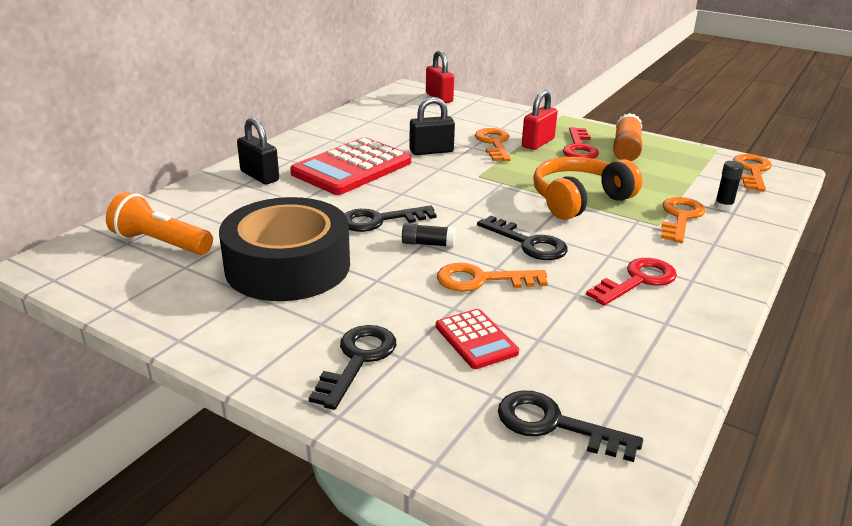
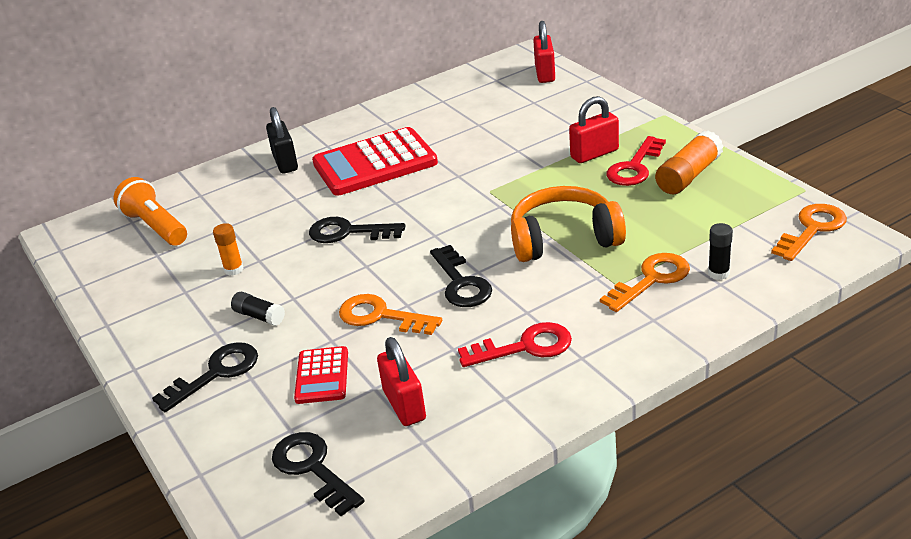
camera: 30 degrees right, 5 degrees up
(288, 266) = (234, 269): black tape -> orange glue stick
(428, 244) = (368, 267): black glue stick -> black glue stick (259, 316)
(431, 151) = (470, 151): black padlock -> none
(494, 143) = (545, 148): orange key -> none
(583, 347) = (404, 405): none -> red padlock

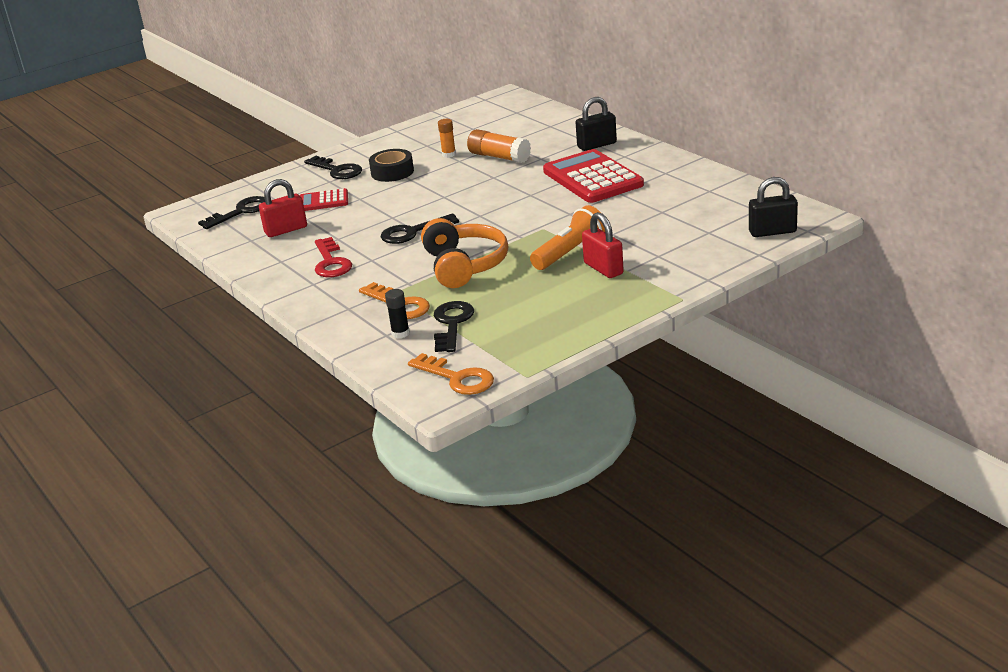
camera: 85 degrees right, 5 degrees down
(155, 227) = (508, 120): orange flashlight -> orange flashlight (570, 253)
(259, 316) = (392, 172): black glue stick -> black tape
(348, 232) = (489, 184): black key -> black key (452, 324)
(381, 316) = (381, 210): orange key -> none
(545, 74) = (772, 232): red padlock -> black padlock
(634, 167) = (577, 289): red key -> none
(688, 175) = (559, 316): orange glue stick -> orange glue stick (499, 157)

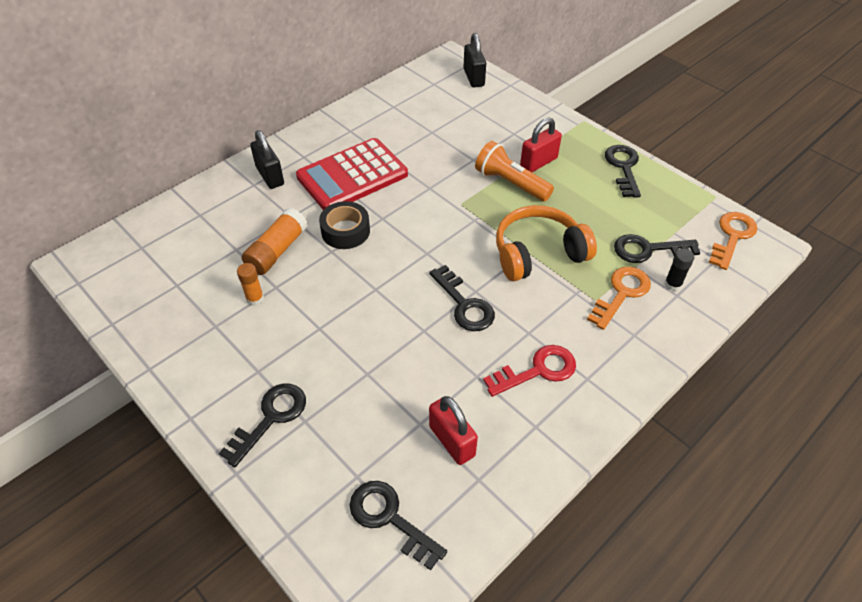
camera: 100 degrees left, 20 degrees up
(323, 201) = (369, 414): red calculator -> none
(392, 172) = (293, 350): black tape -> black tape (345, 231)
(589, 319) = (623, 167): none -> black key

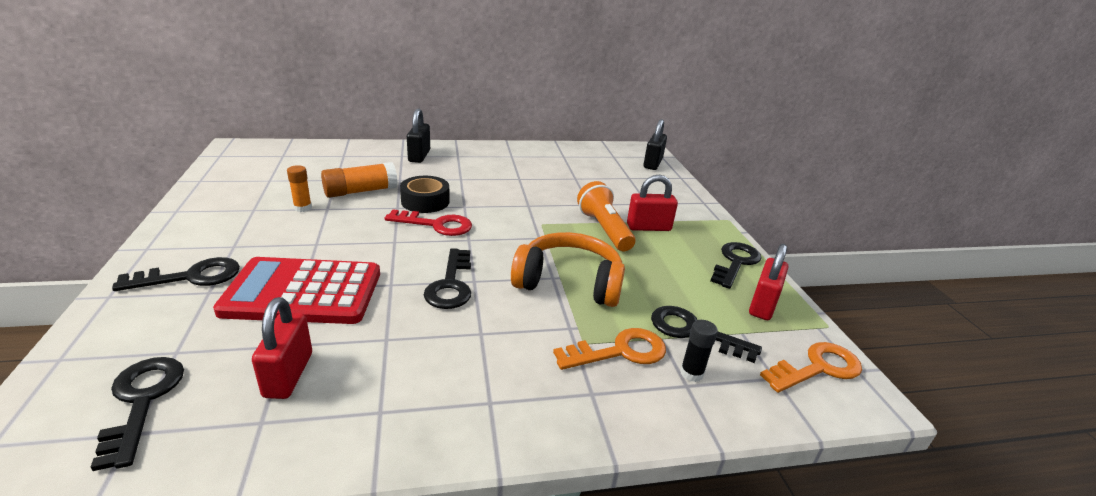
camera: 30 degrees right, 20 degrees down
(352, 176) = (477, 177): red calculator -> red calculator (303, 292)
(538, 370) = (448, 366): red key -> red key (436, 225)
(668, 200) = (762, 305): none -> red padlock

